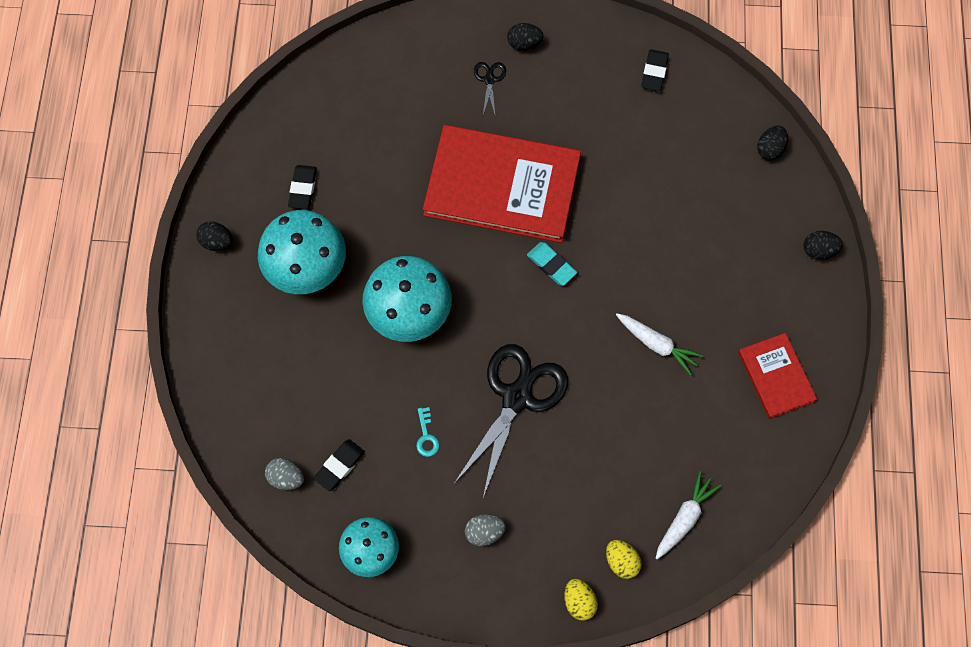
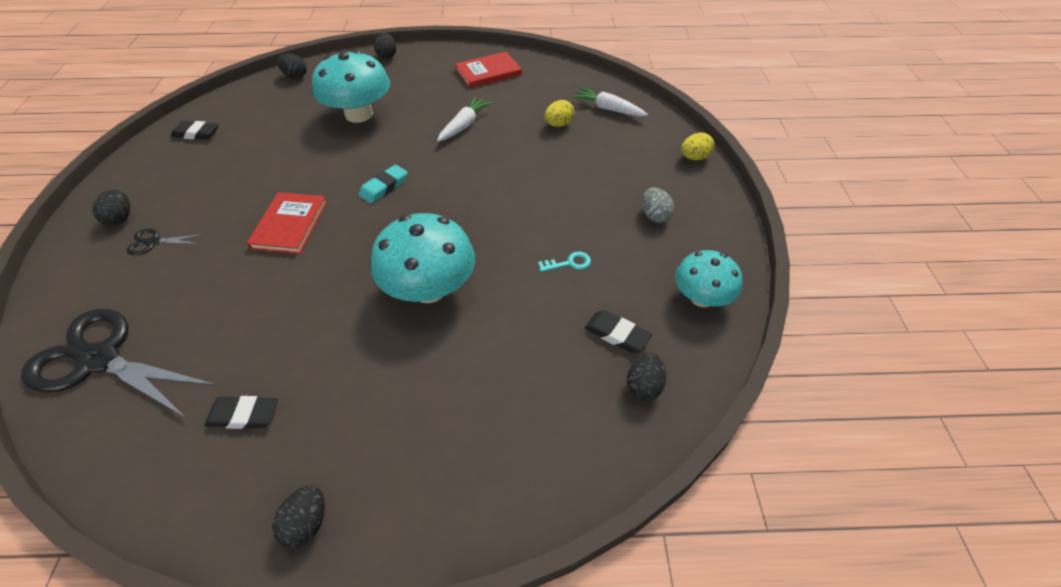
camera: 95 degrees left, 20 degrees down
(286, 478) = (643, 386): grey egg -> black egg
(306, 266) = (361, 397): turquoise mushroom -> turquoise mushroom (359, 114)
(502, 186) = (289, 225): red book -> red book, size x0.50
(517, 397) = (519, 202): black scissors -> black scissors (100, 360)
(621, 561) = (653, 137): yellow egg -> yellow egg (558, 124)

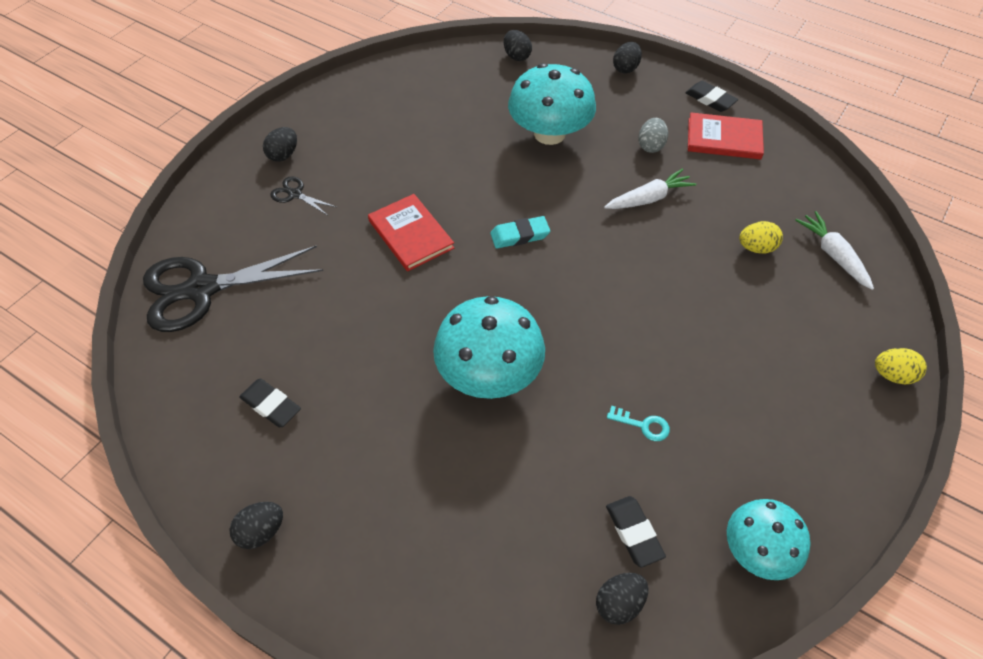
camera: 35 degrees right, 5 degrees up
(100, 360) = (201, 289): black scissors -> black scissors turned 75 degrees counterclockwise
(196, 133) = (390, 88): black eraser -> black eraser (710, 99)
(289, 225) = (410, 234): red book -> red book turned 75 degrees counterclockwise
(654, 216) = (781, 423): grey egg -> grey egg (651, 146)

